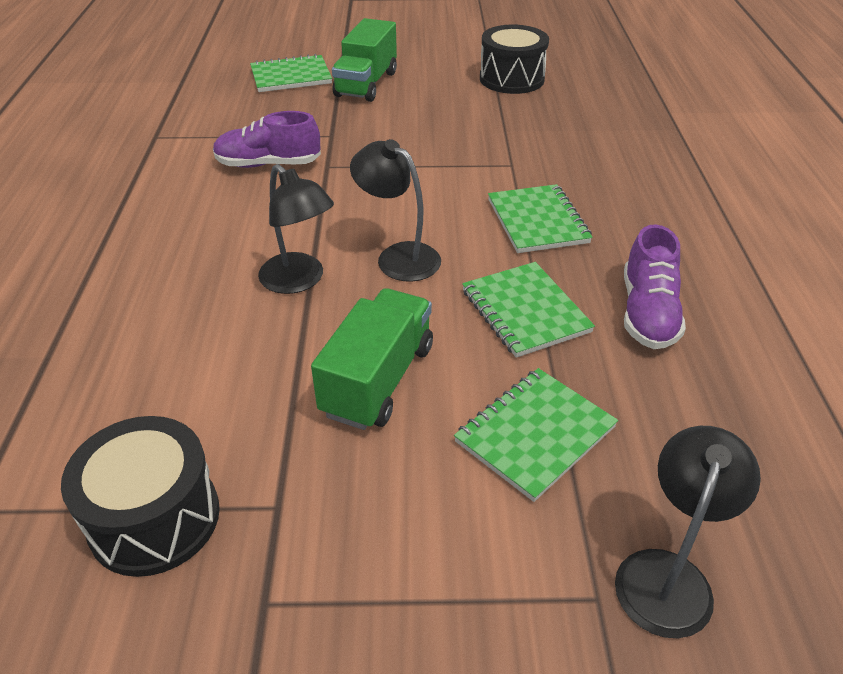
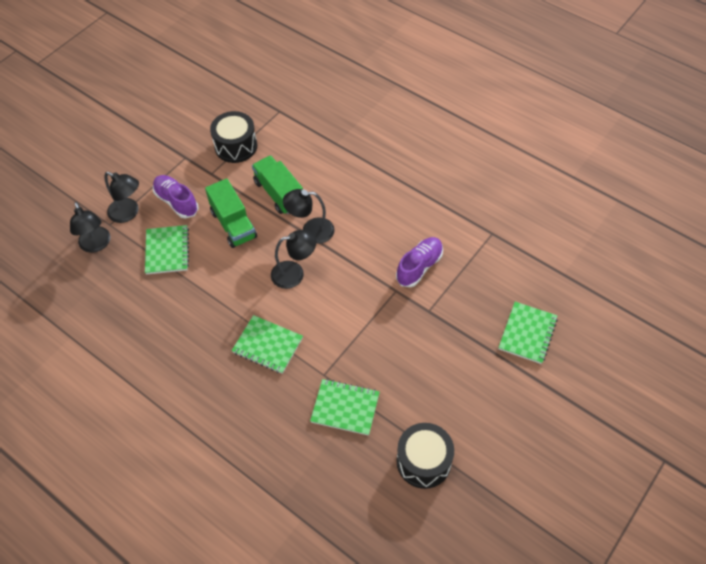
camera: 130 degrees right, 15 degrees up
(366, 84) = (483, 368): green truck -> green truck (279, 193)
(525, 311) = (219, 292): green notebook -> green notebook (345, 408)
(531, 584) = (128, 213): none -> black lamp
(648, 313) = (176, 334): purple shoe -> purple shoe (176, 202)

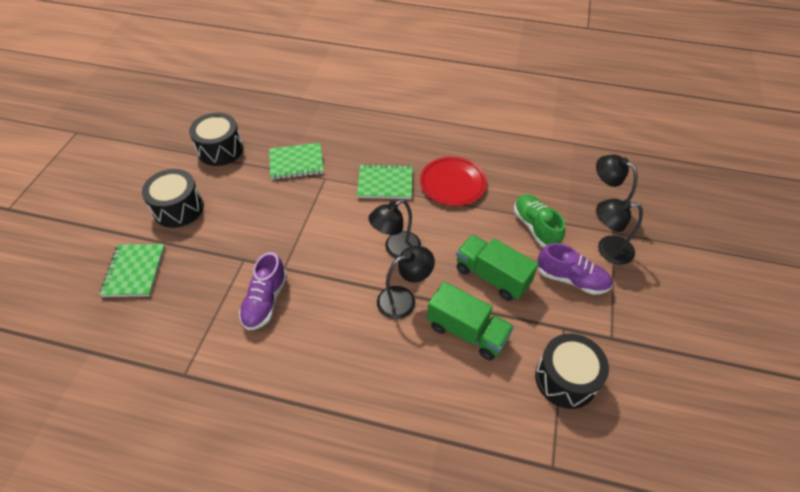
camera: 155 degrees right, 5 degrees down
(167, 251) = (535, 227): green notebook -> green shoe
(205, 320) = (452, 184): none -> red plate
(481, 391) = (178, 208): none -> black drum

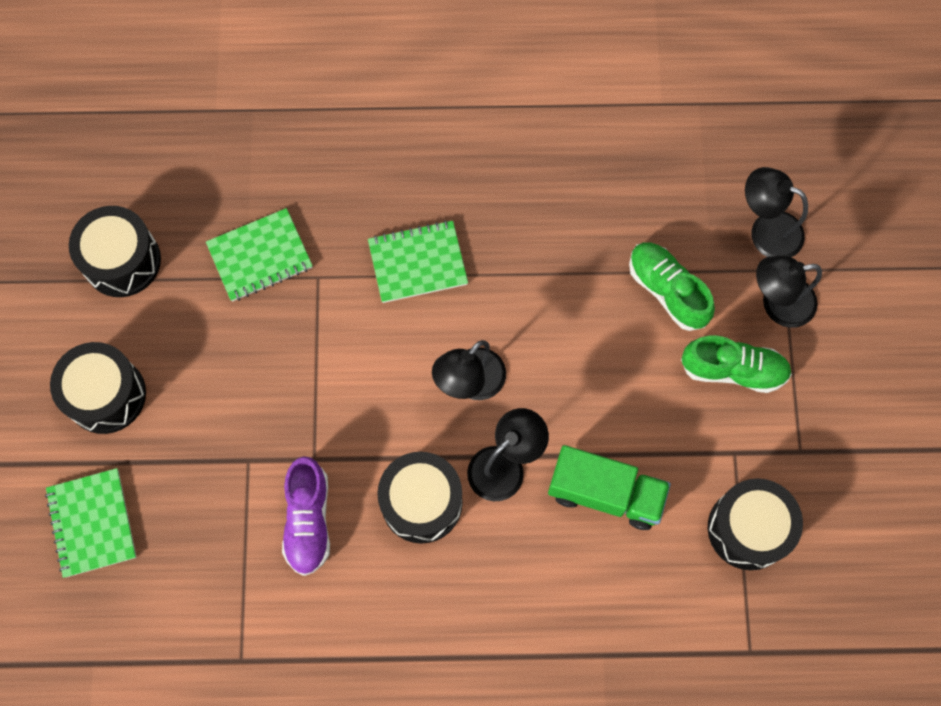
camera: 15 degrees left, 20 degrees up
(342, 308) = (421, 502): none -> black drum
(452, 184) = (524, 237): red plate -> none
(492, 276) = (620, 394): green truck -> none
(571, 279) = (733, 370): purple shoe -> green shoe

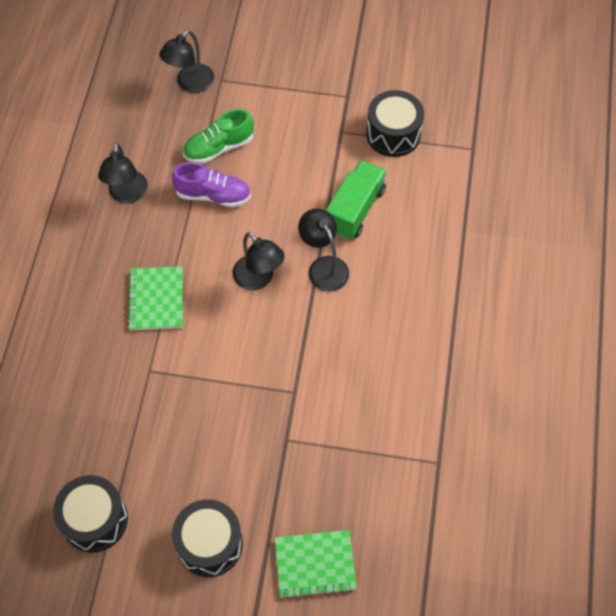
camera: 80 degrees left, 10 degrees down
(260, 256) = (120, 411): green notebook -> none
(308, 520) = (341, 402): purple shoe -> purple shoe (213, 195)
(421, 502) = (341, 324): black drum -> none
(733, 370) = (284, 121): green shoe -> none
(777, 304) = (244, 88): black lamp -> black lamp (127, 195)

